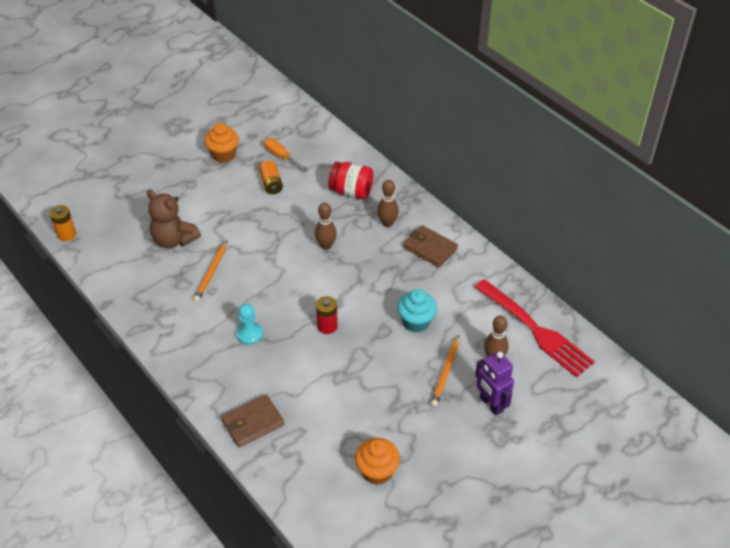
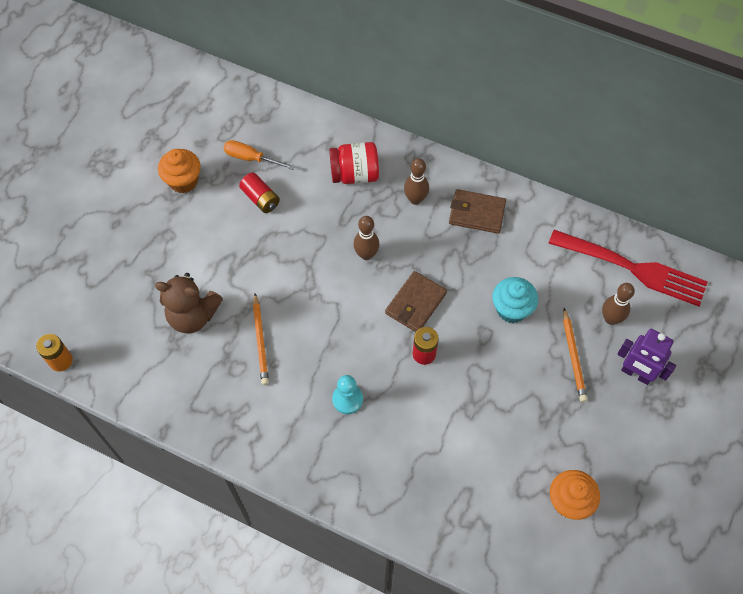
camera: 25 degrees left, 15 degrees up
(253, 422) = (413, 504): brown wallet -> brown wallet (415, 303)
(271, 184) = (260, 198): orange battery -> red battery

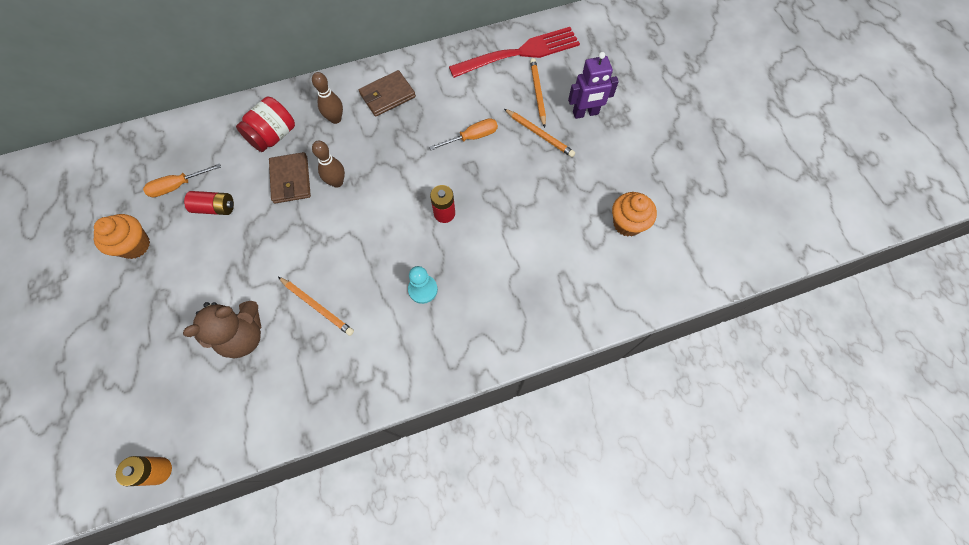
camera: 45 degrees left, 5 degrees up
(415, 303) = (405, 186): brown wallet -> brown wallet (291, 179)
(511, 309) = (472, 137): turquoise cupcake -> orange screwdriver
(610, 319) = (537, 93): brown bowling pin -> orange pencil

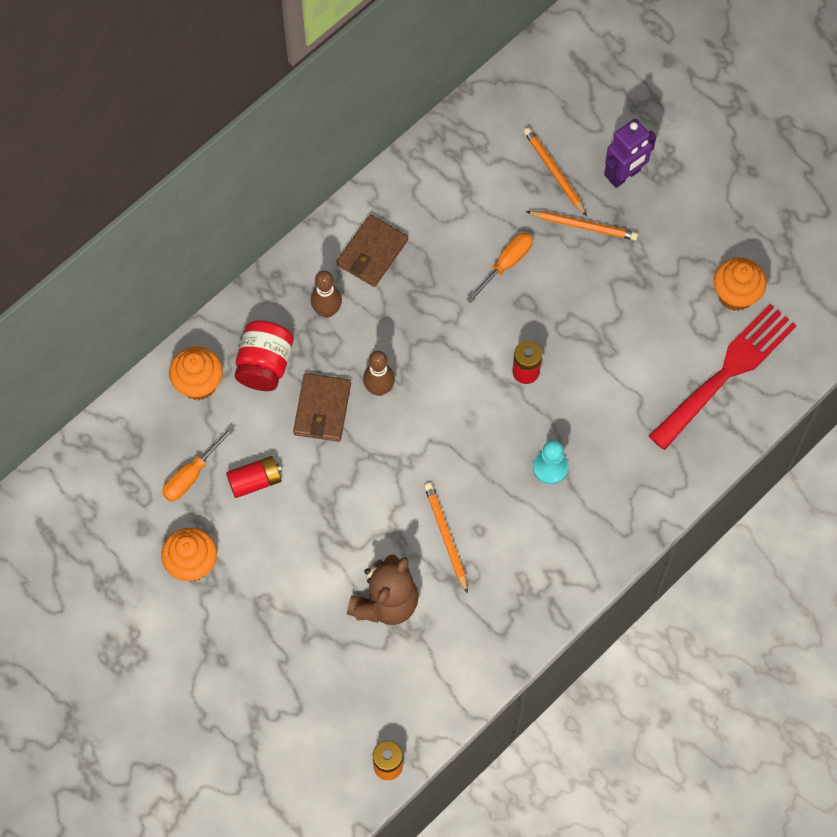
camera: 25 degrees left, 0 degrees up
(224, 130) = (198, 383): none -> orange cupcake
(291, 179) = (322, 409): brown wallet -> brown wallet turned 45 degrees clockwise
(317, 306) = (446, 537): orange pencil -> orange pencil turned 120 degrees counterclockwise
(520, 53) = (504, 125): red fork -> red fork (726, 373)

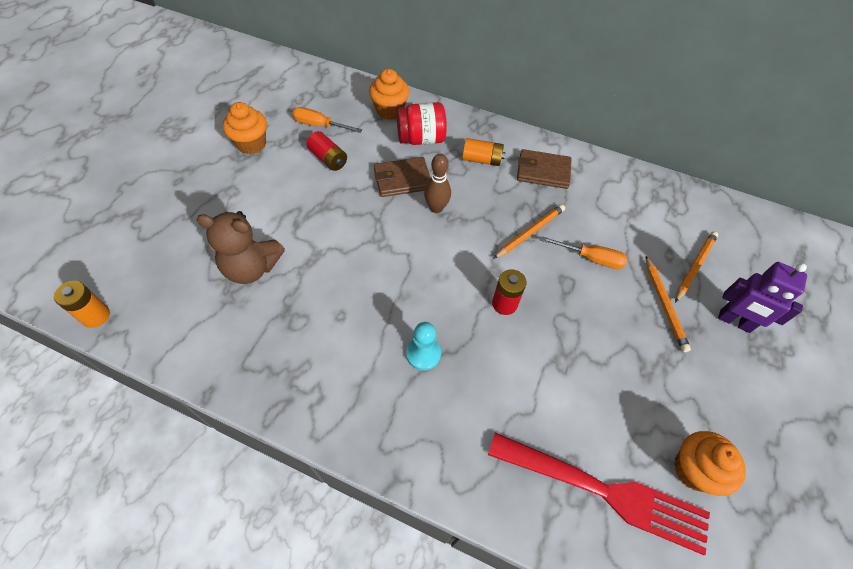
camera: 65 degrees right, 10 degrees down
(327, 310) = (482, 160): brown bowling pin -> orange battery
(446, 537) = (325, 292): orange pencil -> orange pencil (530, 232)

